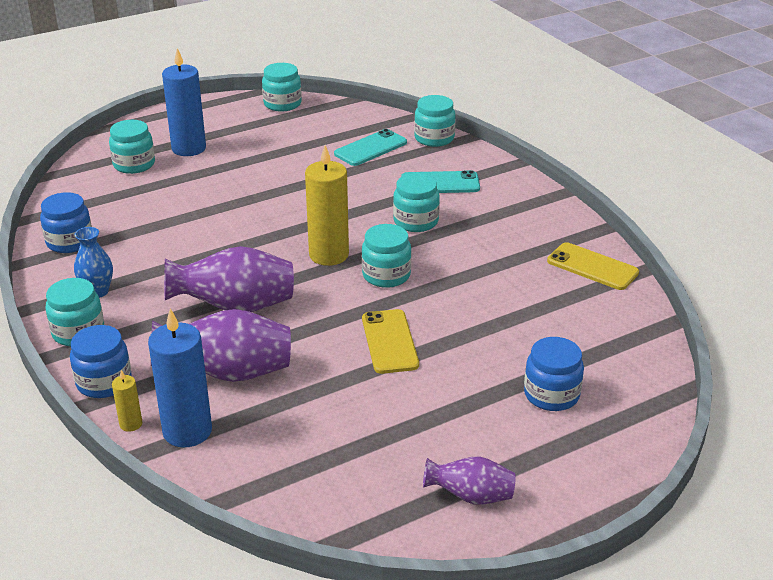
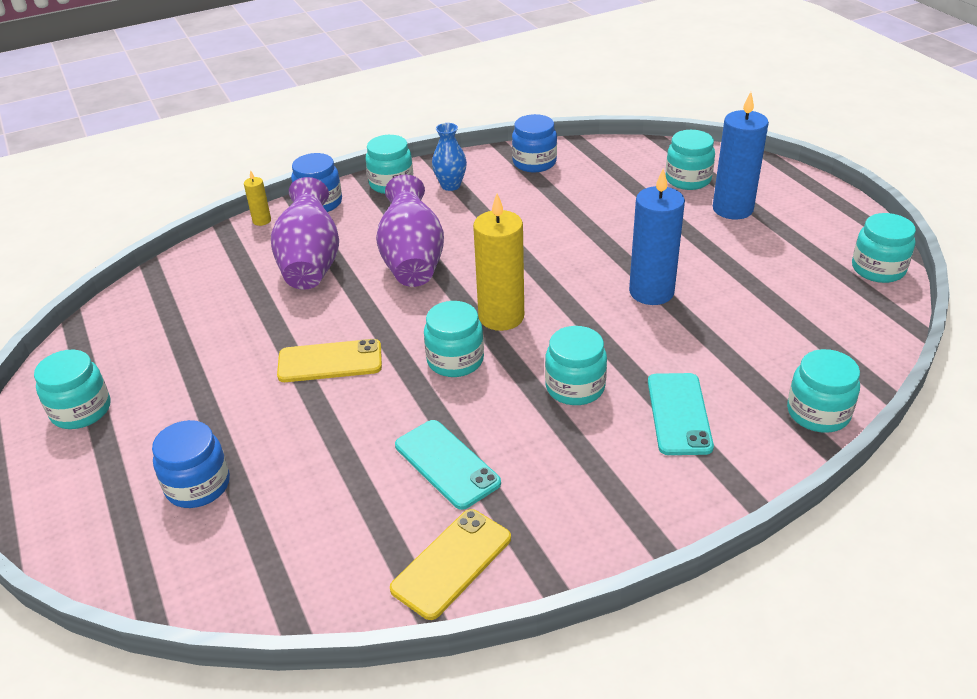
camera: 95 degrees right, 5 degrees up
(187, 431) = (241, 248): blue candle -> blue candle (651, 292)
(370, 148) = (768, 348): turquoise phone -> turquoise phone (446, 464)
(470, 496) = (81, 410): purple vase -> turquoise jar

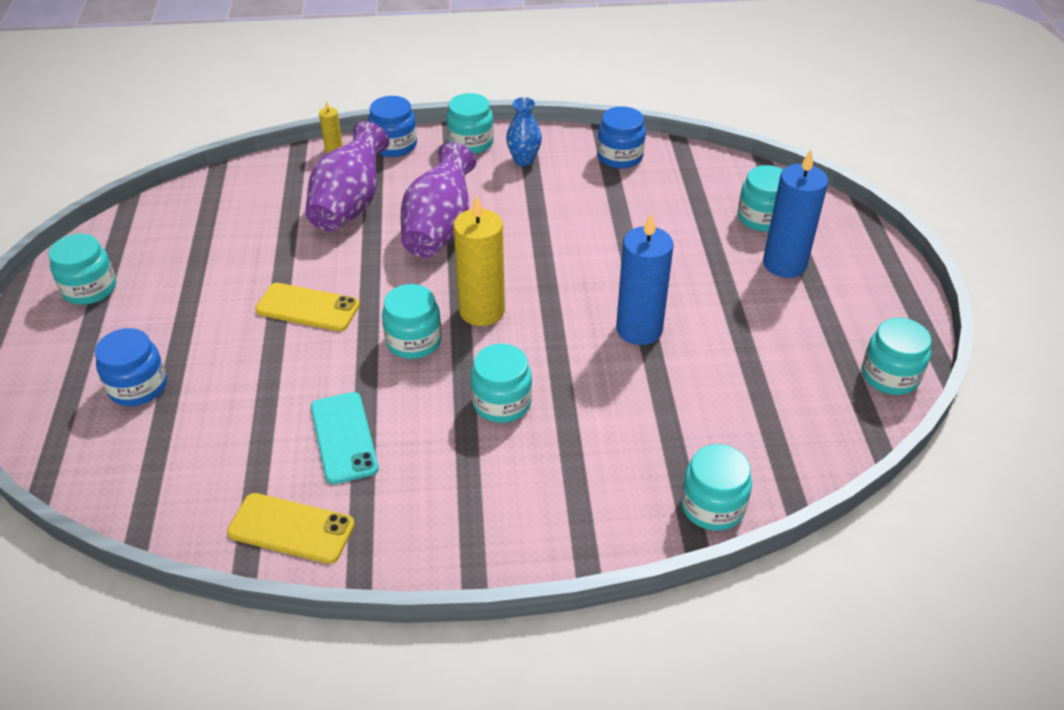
camera: 20 degrees right, 5 degrees up
(452, 563) = (291, 529): yellow phone -> yellow phone turned 45 degrees clockwise
(678, 414) = (578, 461): turquoise phone -> none

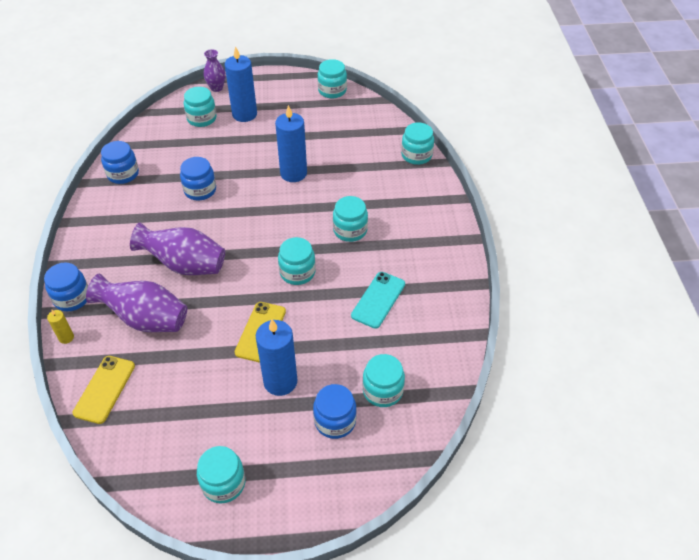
camera: 90 degrees left, 5 degrees up
(219, 331) = (280, 381): none -> blue candle
(291, 529) = (446, 317): yellow phone -> yellow phone (105, 389)
(343, 437) = (378, 300): turquoise phone -> turquoise phone turned 45 degrees counterclockwise
(471, 143) = (82, 252): turquoise jar -> turquoise jar (382, 391)
(482, 311) = (272, 241): yellow candle -> none
(524, 160) = (113, 222): blue vase -> none
(590, 230) = (200, 190): none -> blue jar
(848, 227) = (216, 88): none -> purple vase

